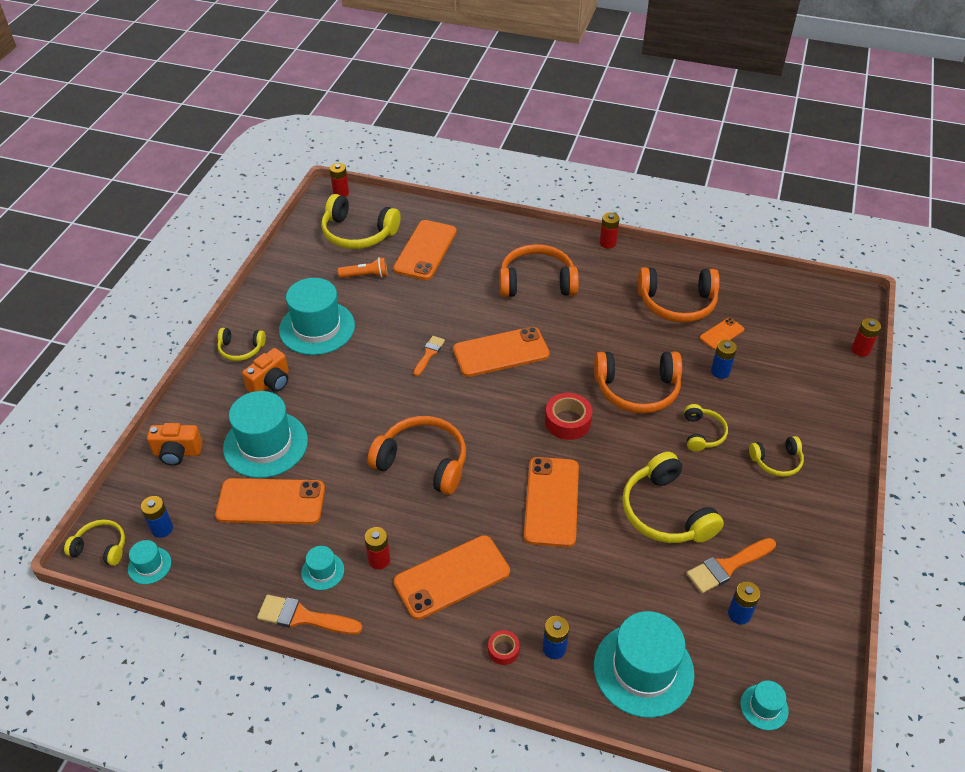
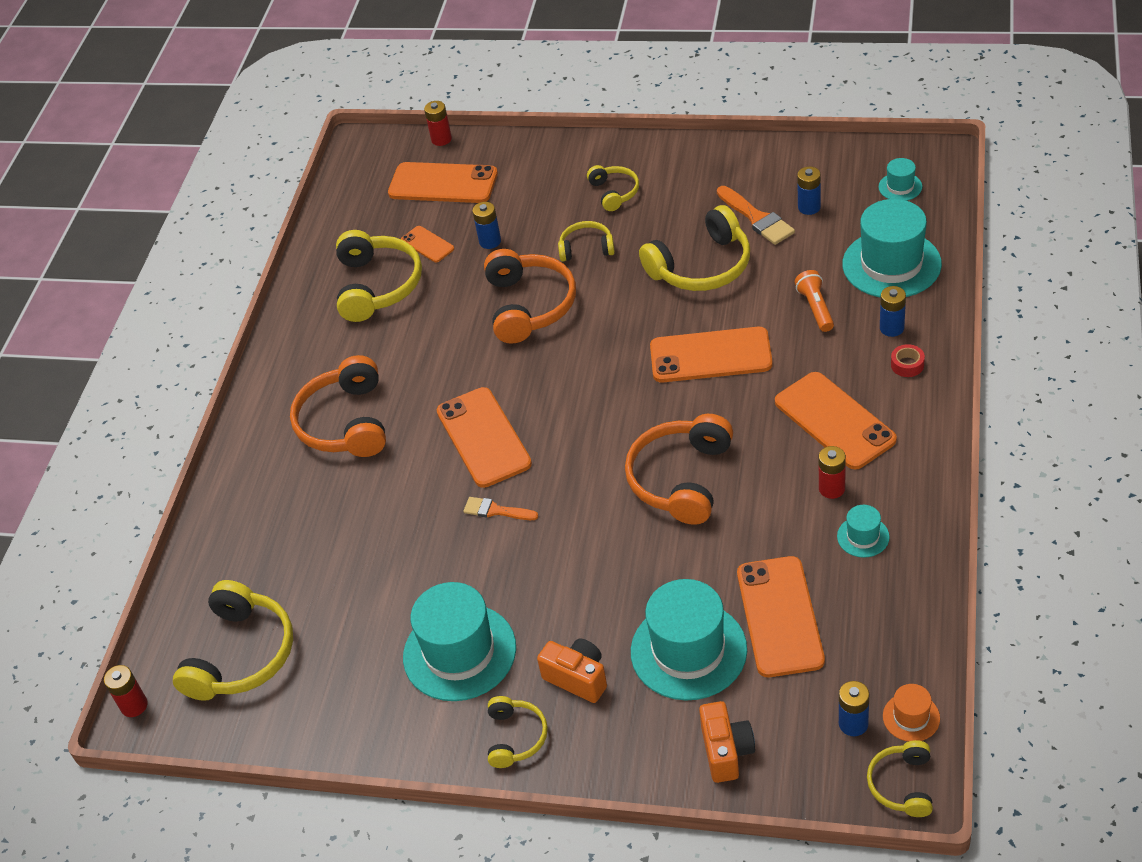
camera: 90 degrees left, 0 degrees up
(149, 565) = (911, 717): turquoise hat -> orange hat
(303, 617) = (928, 538): orange brush -> none
(366, 275) = (341, 620): orange flashlight -> orange flashlight (815, 308)
(425, 250) = (281, 559): orange phone -> orange phone (443, 183)
(567, 421) = (590, 358): red tape -> none
(607, 243) = (262, 362): red battery -> none
(677, 303) = (377, 286): orange headphones -> yellow headphones

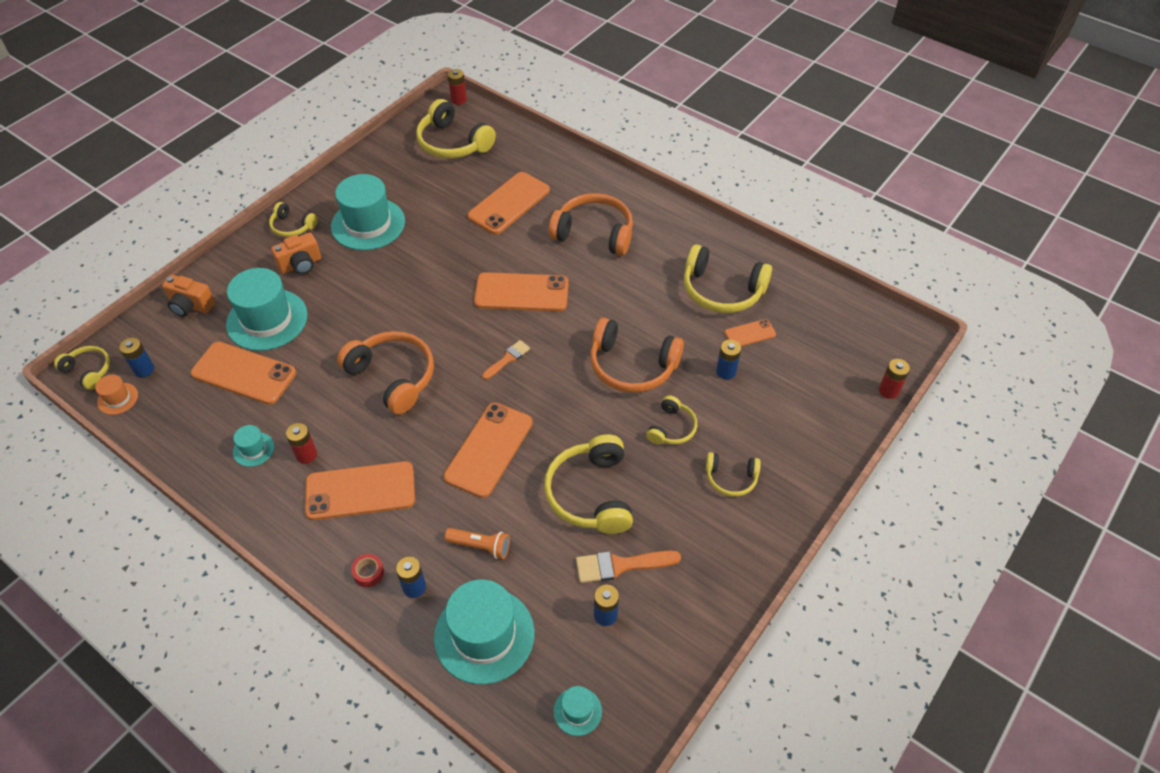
camera: 110 degrees right, 5 degrees up
(443, 183) = (823, 370): orange phone -> orange phone (509, 203)
(496, 510) = (454, 276): orange brush -> orange brush (507, 359)

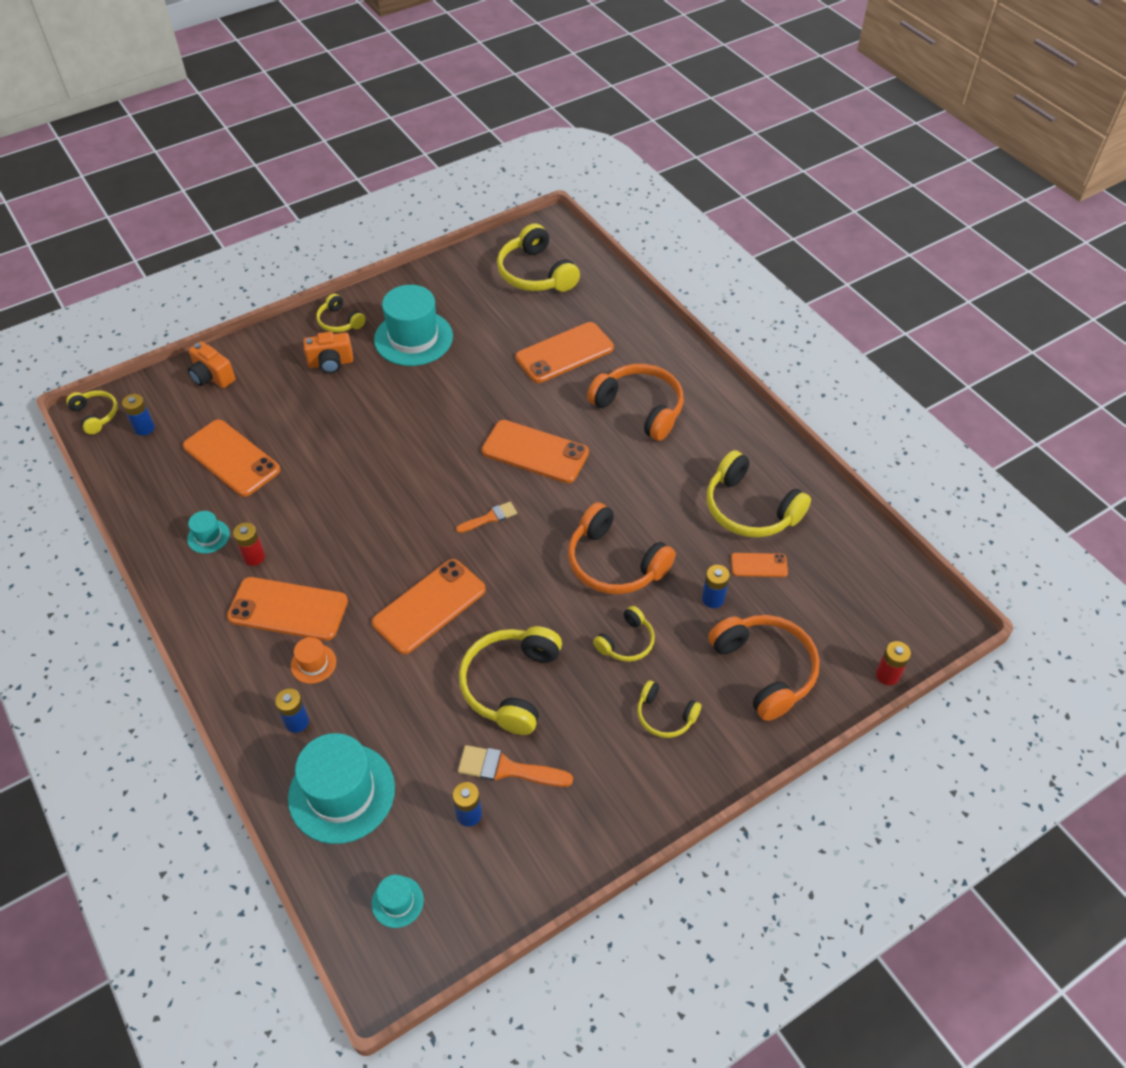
camera: 20 degrees right, 0 degrees up
(118, 398) = (109, 450): orange hat -> orange hat (313, 663)
(267, 320) = (275, 410): turquoise hat -> none
(368, 573) = (260, 693): red tape -> none
(393, 377) = (369, 503): orange headphones -> orange headphones (765, 669)
(458, 100) = (562, 228): red battery -> none
(480, 546) = (378, 702): orange flashlight -> none

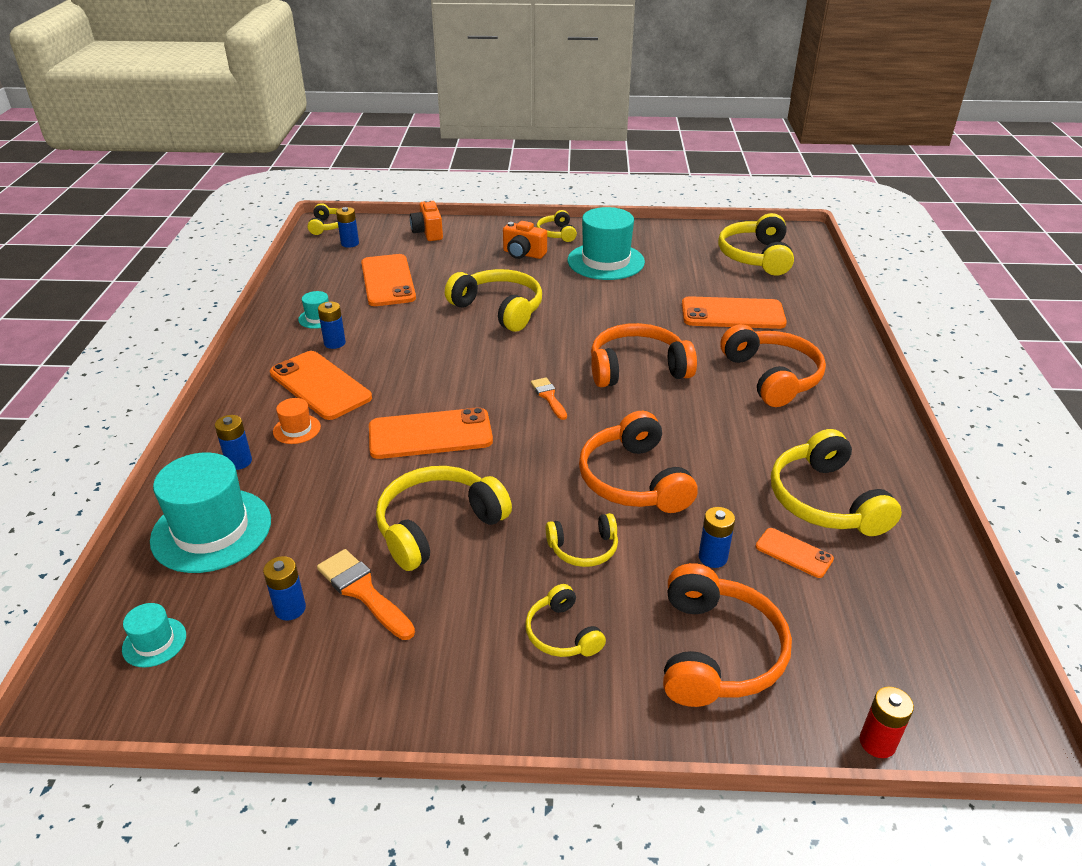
camera: 35 degrees right, 15 degrees down
(254, 557) = (334, 343): red battery -> blue battery
(367, 442) = (499, 309): none -> yellow headphones
(490, 518) = (548, 397): orange brush -> orange brush turned 120 degrees counterclockwise
(535, 452) = (637, 369): orange phone -> orange headphones

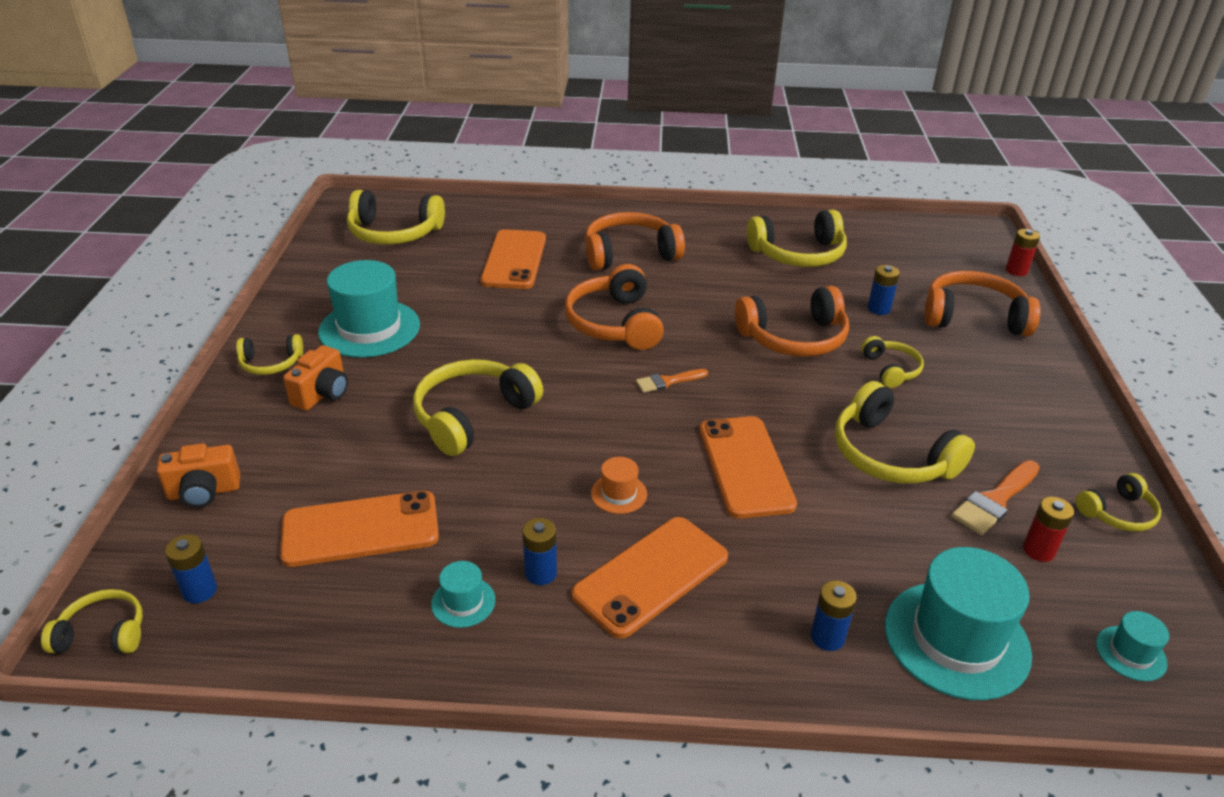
camera: 90 degrees left, 0 degrees up
(290, 609) = (1038, 550): blue battery -> red battery
(297, 429) = (751, 587): orange hat -> orange hat (619, 494)
(562, 633) = (989, 384): yellow headphones -> yellow headphones (1117, 513)
(794, 553) = (861, 275): orange phone -> none

